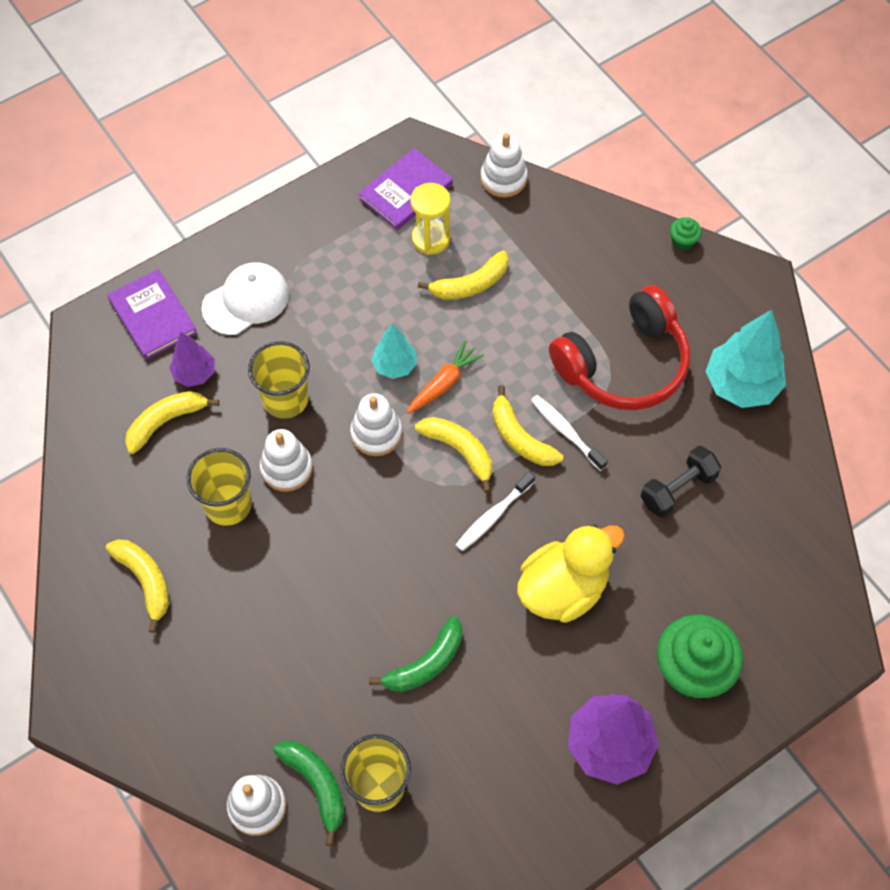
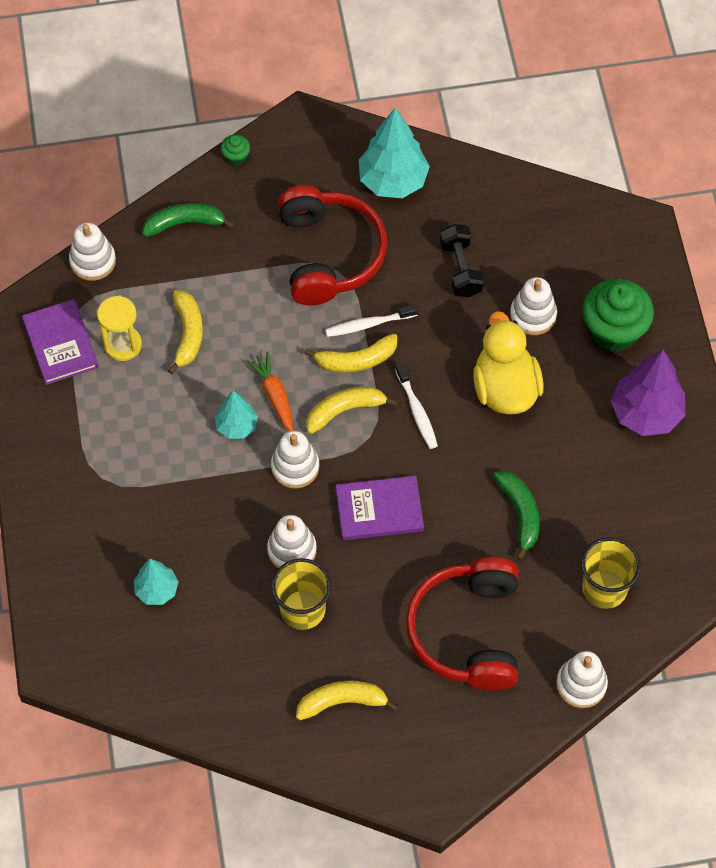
camera: 65 degrees left, 0 degrees up
(153, 316) = (76, 604): purple book -> purple book (379, 510)
(166, 422) = (194, 631): yellow banana -> none
(194, 374) = (157, 590): purple tree -> turquoise tree
(246, 301) = (103, 519): white cap -> none
(269, 667) = (468, 632): none -> red headphones
(285, 399) = (223, 525): yellow cup -> none
(316, 785) = (583, 634): green banana -> green banana (184, 223)
(664, 581) = (533, 315): none -> white stacking toy

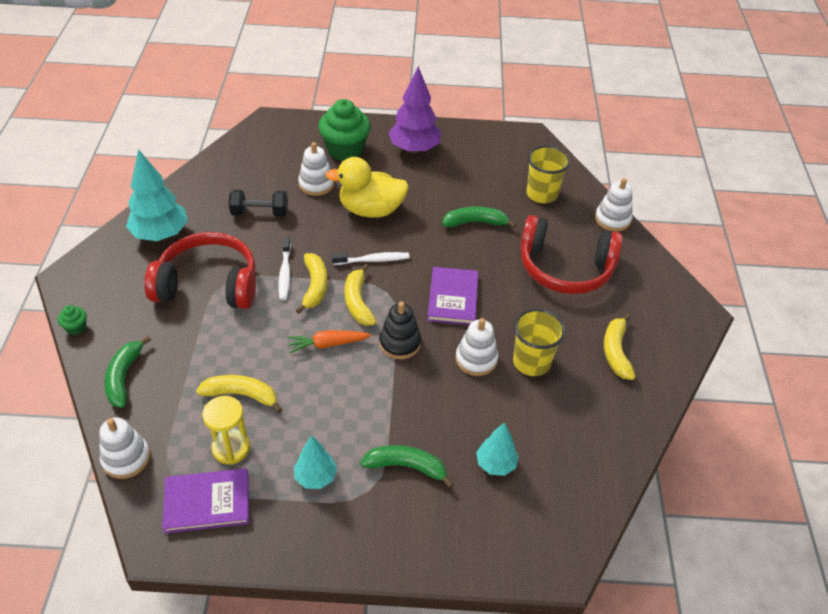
camera: 80 degrees left, 15 degrees down
(135, 506) = (406, 467): none -> green banana
(236, 426) = (348, 376): turquoise tree -> turquoise tree (316, 477)
(295, 467) = (400, 343): white stacking toy -> black stacking toy

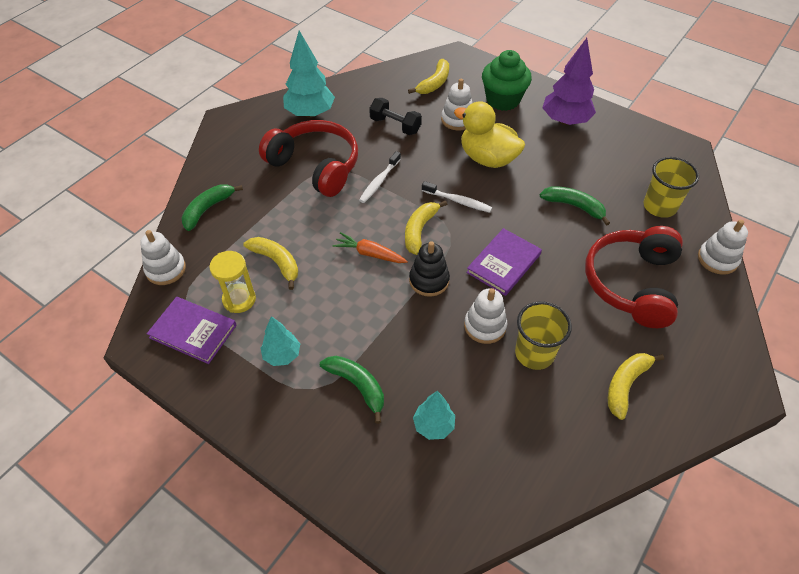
camera: 35 degrees right, 5 degrees up
(76, 328) = (204, 158): green cupcake -> none
(315, 286) = (394, 202): yellow banana -> yellow banana (434, 83)
(565, 268) = (632, 283): red headphones -> red headphones turned 60 degrees clockwise

